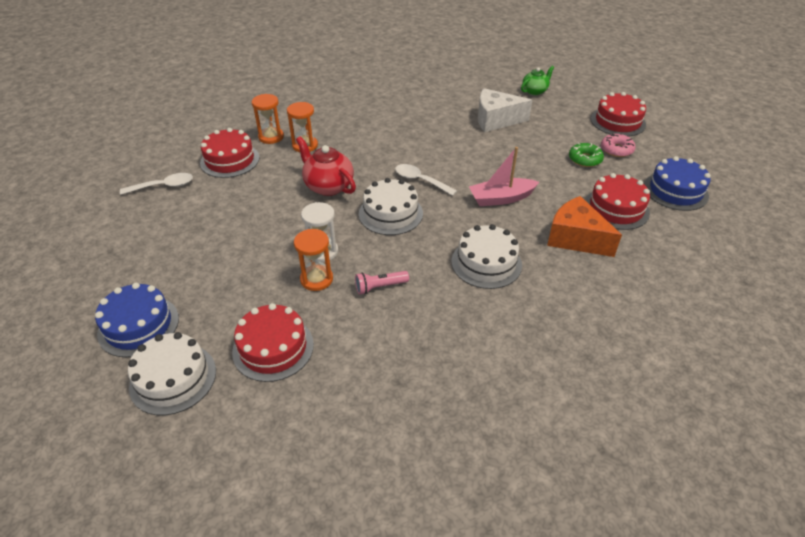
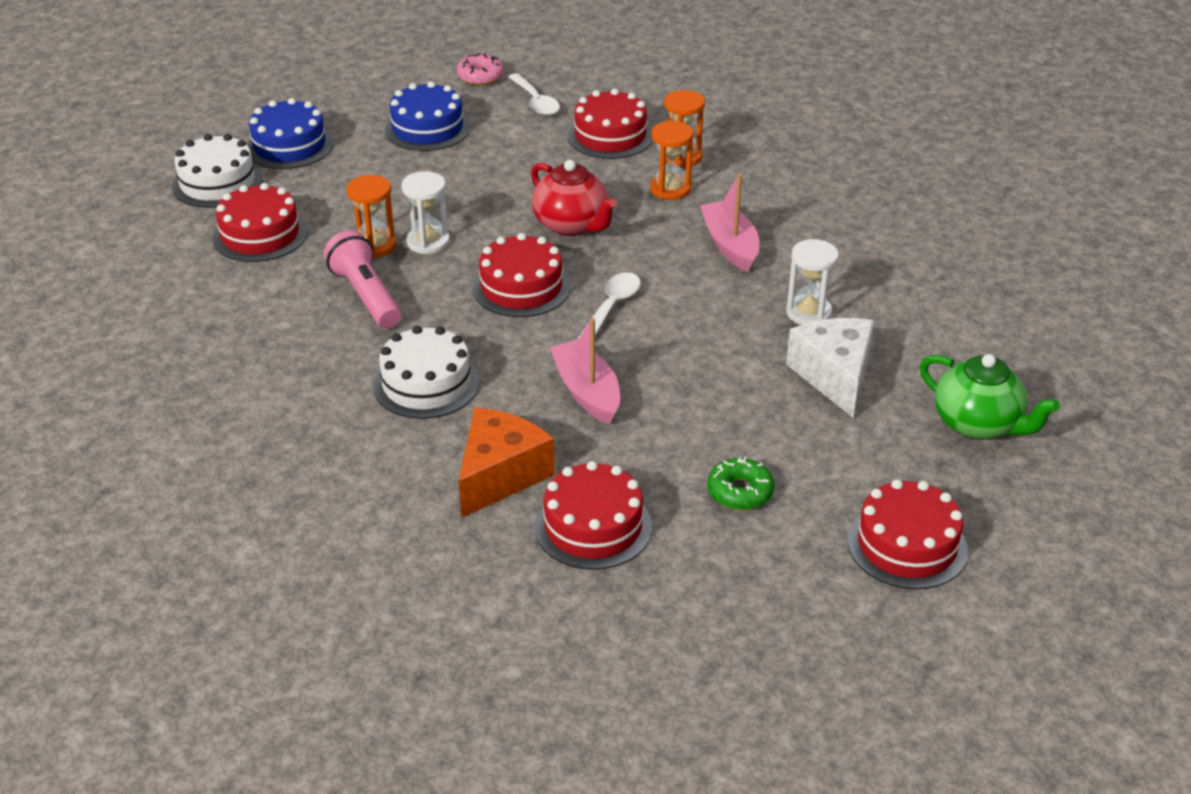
camera: 80 degrees right, 5 degrees down
(328, 186) = (572, 225): red teapot -> red teapot turned 105 degrees clockwise
(372, 133) = (730, 245): none -> pink boat
(380, 287) = (366, 296): pink flashlight -> pink flashlight, size x1.67
(390, 213) = (521, 287): white cake -> red cake
(442, 119) = (808, 313): none -> white hourglass
(535, 91) = (978, 424): green teapot -> green teapot, size x1.55
(616, 150) = (791, 537): pink donut -> pink donut (480, 76)
(675, 191) = (671, 613): blue cake -> blue cake (427, 128)

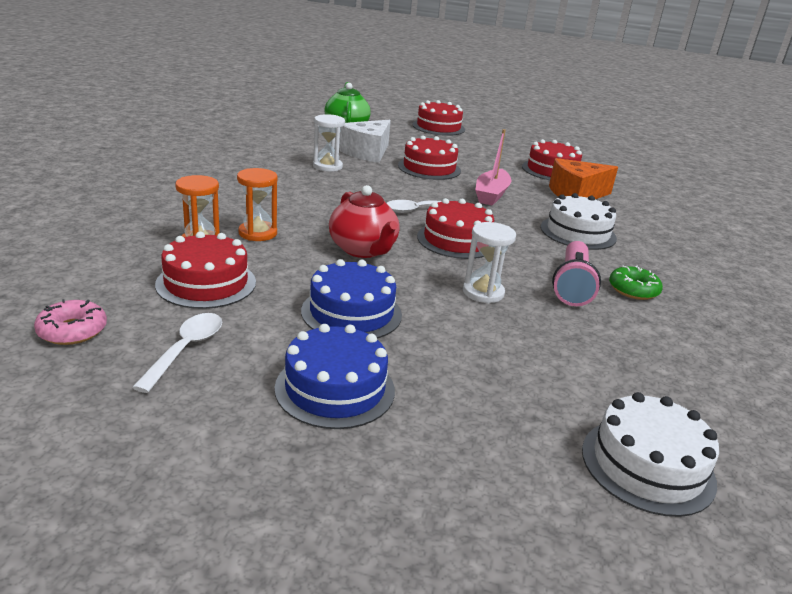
camera: 140 degrees left, 10 degrees down
(260, 234) = (630, 374): red cake -> red cake (429, 168)
(289, 146) = (515, 467): blue cake -> blue cake (351, 313)
(375, 246) = (529, 311): orange hourglass -> none
(480, 76) = (163, 420): pink donut -> pink donut (72, 331)
(572, 225) = (363, 250): red teapot -> red teapot turned 150 degrees clockwise
(730, 245) = (297, 198): pink boat -> none
(740, 492) = (474, 153): green donut -> green donut (633, 290)

